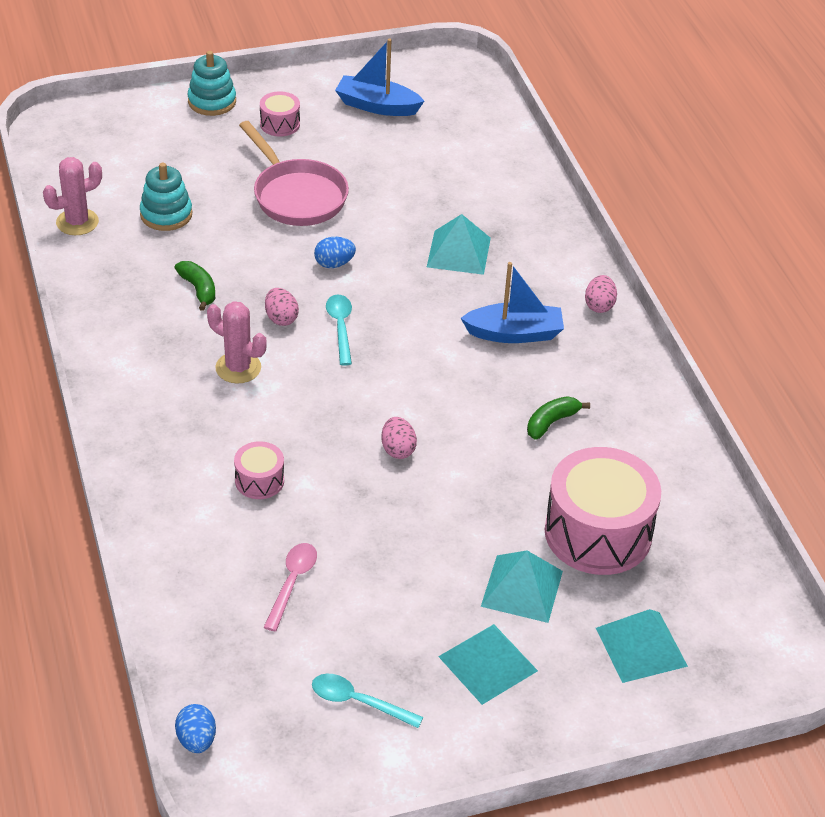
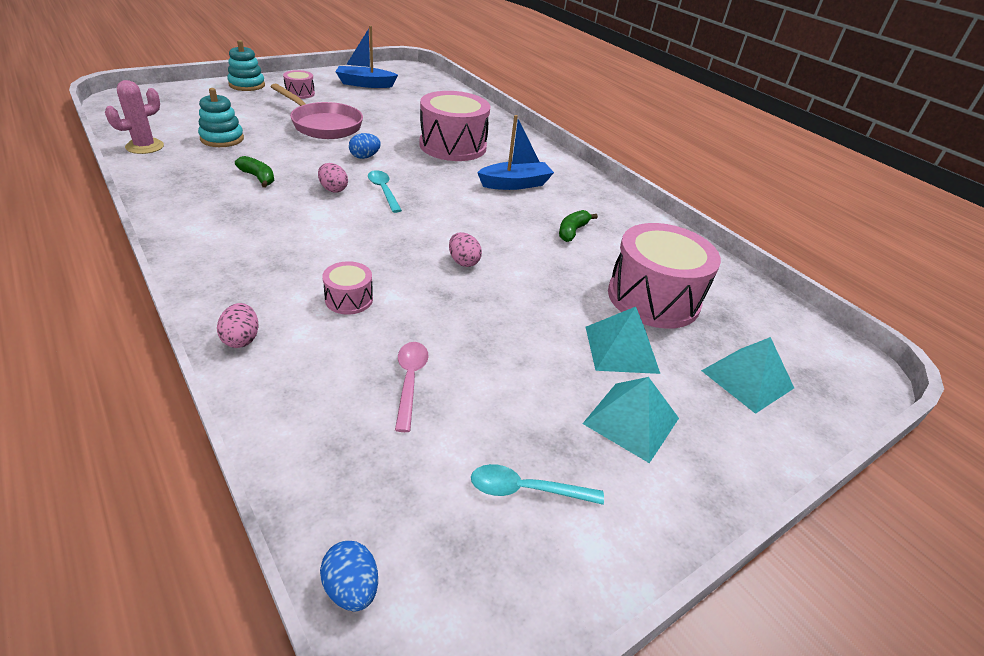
camera: 20 degrees left, 5 degrees down
(238, 368) = (305, 222): pink cactus -> none
(458, 252) = (453, 146): turquoise pyramid -> pink drum
(599, 305) = (563, 166): pink egg -> pink egg (241, 339)

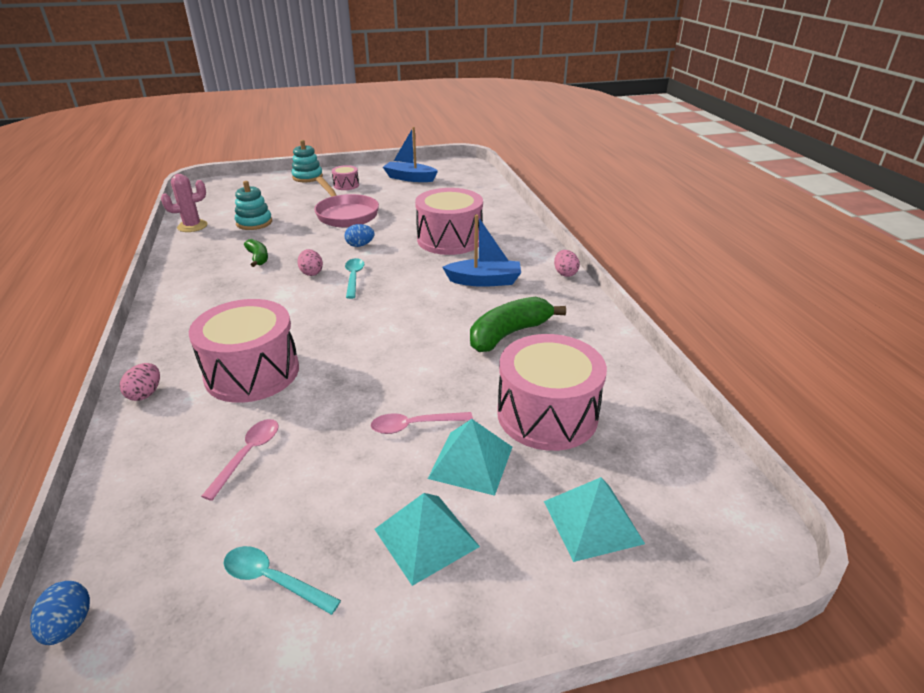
camera: 25 degrees right, 5 degrees down
(349, 299) = (252, 372): pink drum -> pink drum, size x2.15
(463, 262) = (377, 351): pink egg -> pink egg (565, 273)
(549, 326) = (414, 425): none -> pink spoon
(572, 231) = (509, 334): green banana -> green banana, size x1.79

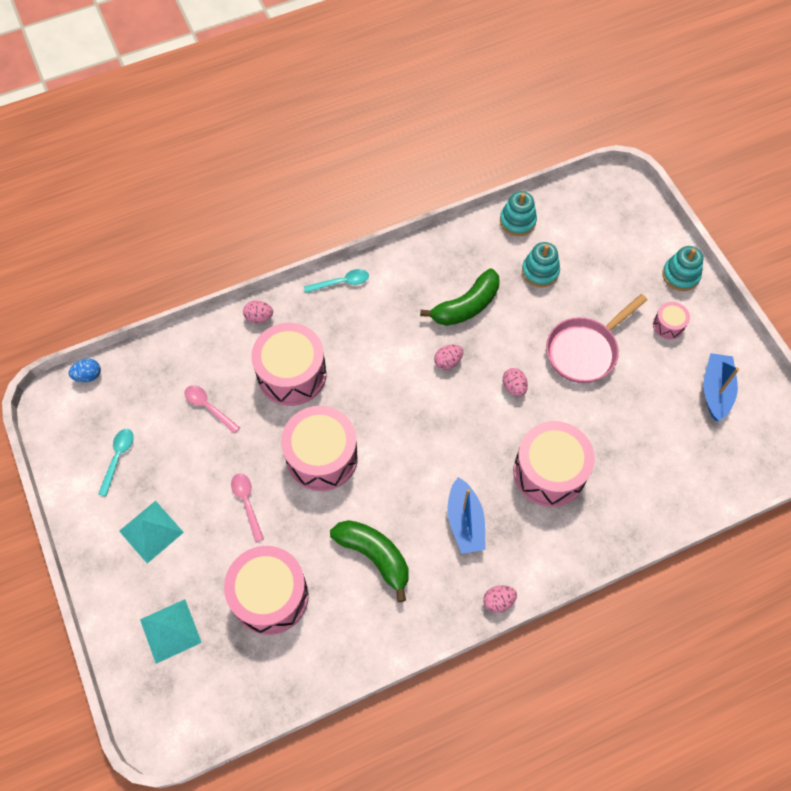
camera: 80 degrees right, 30 degrees up
(192, 226) = (517, 221): pink cactus -> turquoise stacking toy
(248, 454) = (208, 407): pink spoon -> pink spoon turned 150 degrees counterclockwise
(258, 258) = (466, 306): green banana -> green banana, size x1.79
(354, 277) = (446, 401): turquoise spoon -> turquoise spoon (342, 282)
(360, 245) = (514, 387): blue egg -> pink egg
(377, 359) = (322, 457): none -> pink drum
(471, 462) = (215, 547): turquoise pyramid -> none

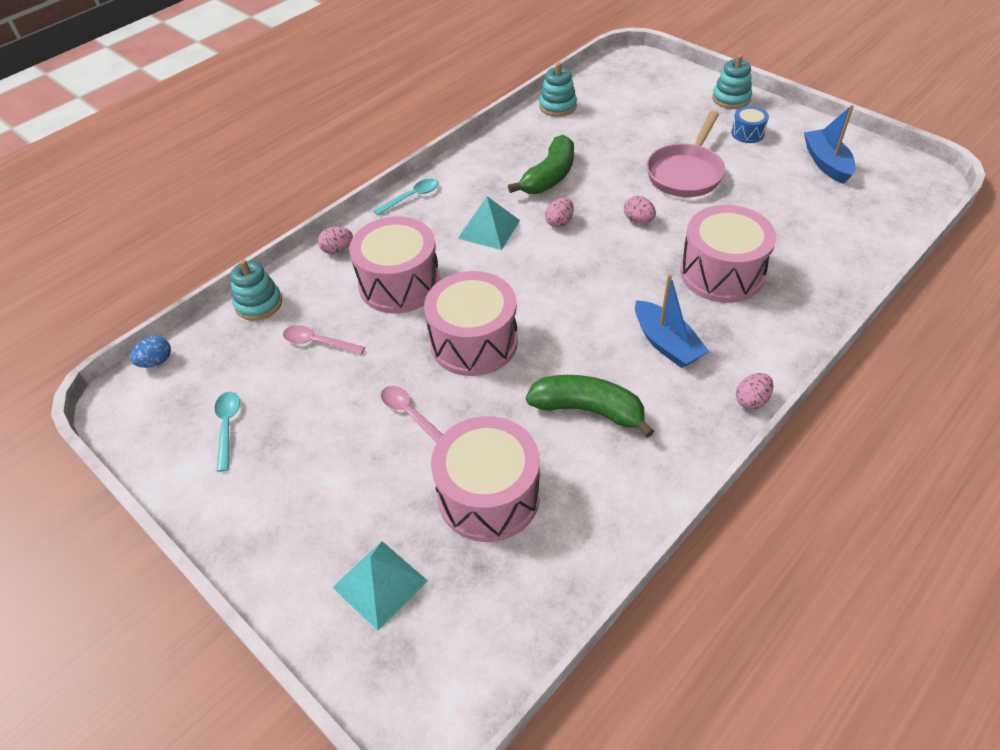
camera: 20 degrees left, 15 degrees down
(151, 531) = (304, 485): turquoise pyramid -> turquoise pyramid (489, 229)
(540, 271) = (603, 132): turquoise stacking toy -> turquoise stacking toy (259, 304)
(668, 325) = (747, 133): pink drum -> blue drum

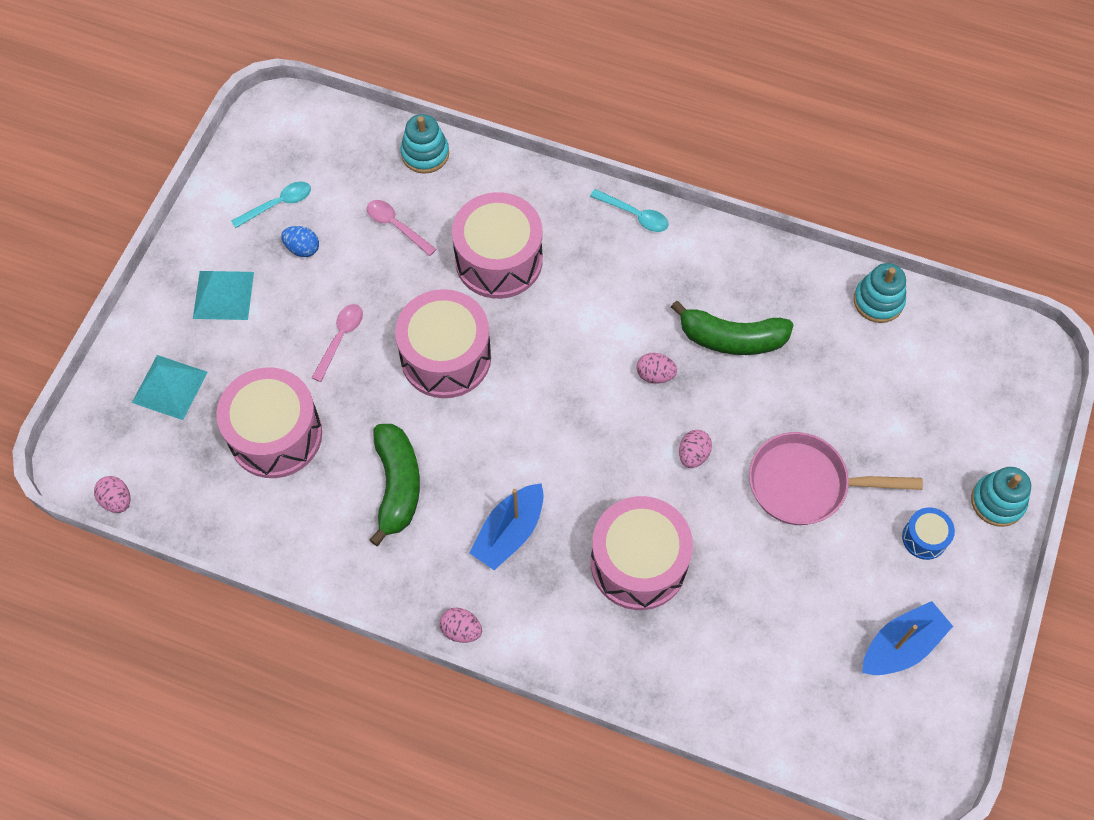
camera: 65 degrees right, 15 degrees up
(156, 362) = (327, 112): blue egg -> blue egg (302, 248)
(318, 342) = (396, 226): pink spoon -> pink spoon turned 45 degrees counterclockwise
(337, 250) = (524, 183): pink egg -> pink egg (117, 500)
(489, 229) = (614, 310): turquoise pyramid -> turquoise pyramid (223, 295)

